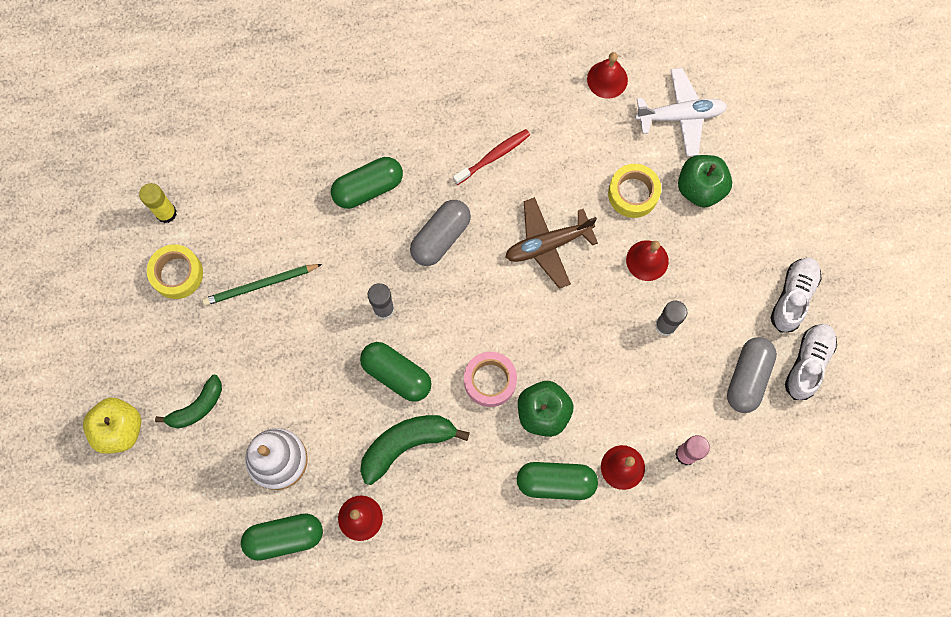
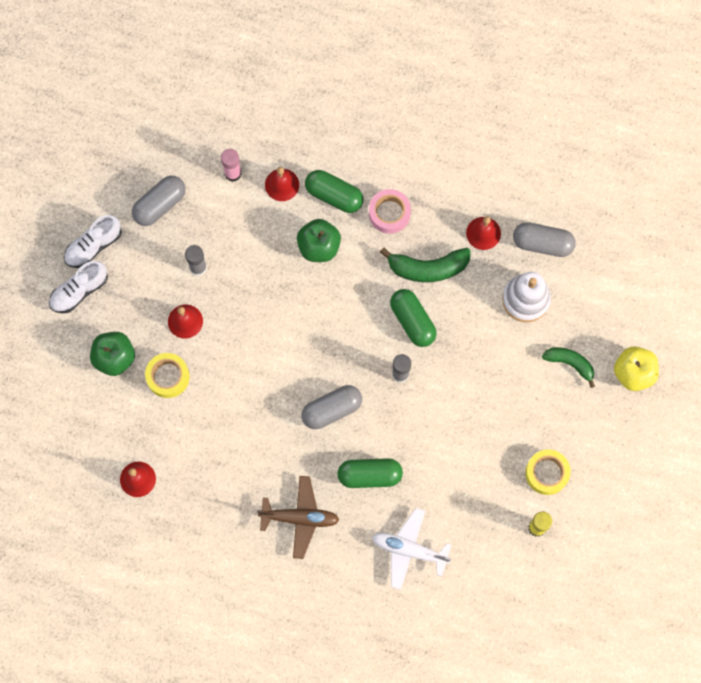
camera: 155 degrees left, 0 degrees up
(197, 407) = (570, 363): green banana -> green banana turned 45 degrees clockwise
(260, 285) = (486, 435): green pencil -> none
(284, 537) = (542, 243): green capsule -> grey capsule
(490, 381) = (346, 286): pink tape -> pink tape (389, 213)
(493, 156) = (260, 456): red toothbrush -> none
(547, 245) = (253, 367): brown plane -> brown plane (300, 518)
(680, 116) = (97, 422): white plane -> white plane (409, 550)
(808, 363) = (111, 195): white shoe -> white shoe (79, 291)

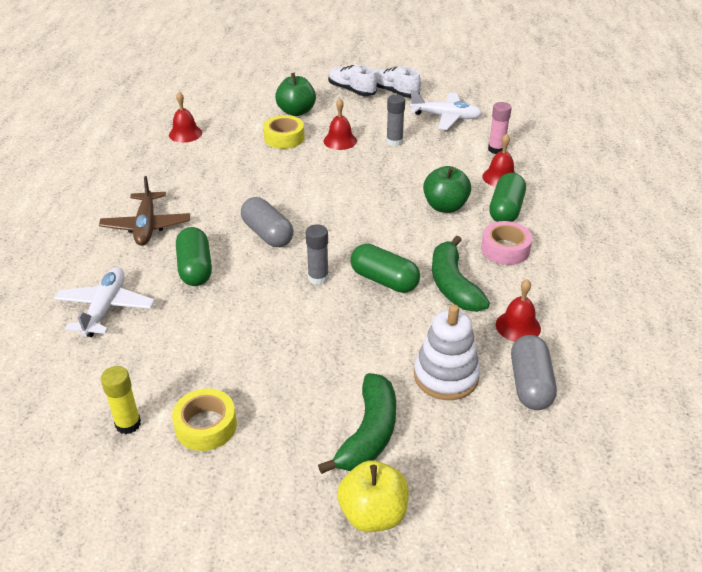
camera: 80 degrees right, 35 degrees down
(160, 205) = (446, 117): grey capsule -> white plane
(412, 321) = (384, 280): green capsule -> green capsule turned 75 degrees clockwise
(570, 363) = (369, 433): green banana -> green banana, size x1.52

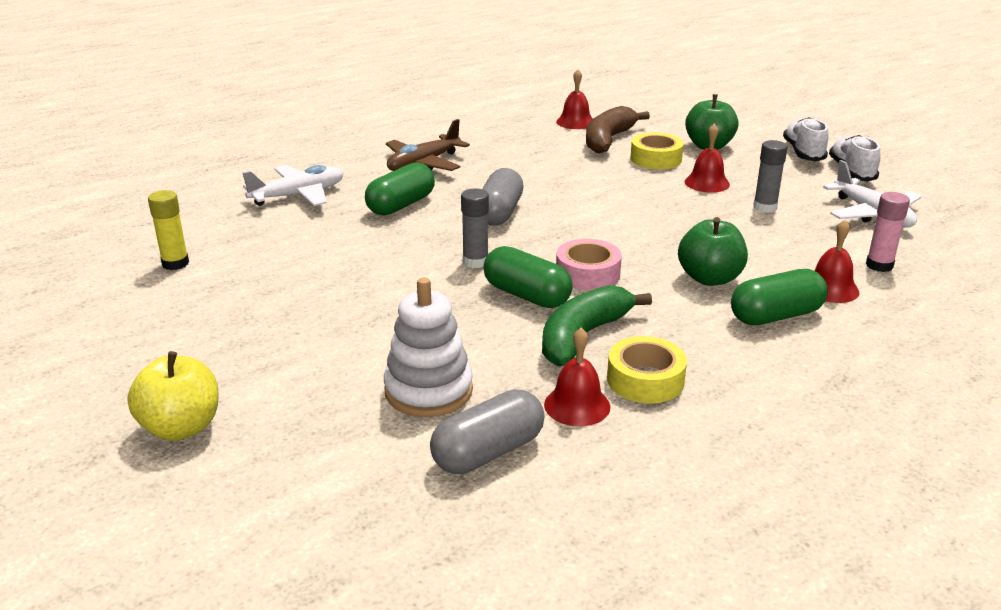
camera: 50 degrees right, 10 degrees down
(206, 426) = (209, 296): yellow tape -> yellow tape (645, 380)
(231, 138) = (608, 140): none -> brown banana
(369, 433) = (289, 380): green banana -> none
(384, 280) = (527, 295): green capsule -> green capsule turned 45 degrees counterclockwise
(505, 249) = (702, 344): pink tape -> pink tape (587, 274)

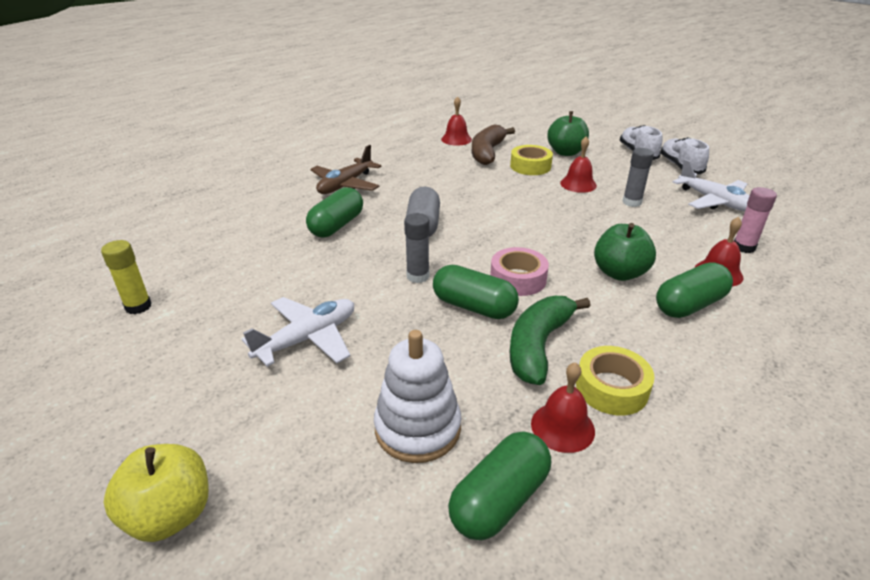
camera: 10 degrees left, 5 degrees up
(298, 195) = (243, 223): white plane -> white plane (308, 338)
(488, 452) = (499, 500): grey capsule -> green capsule

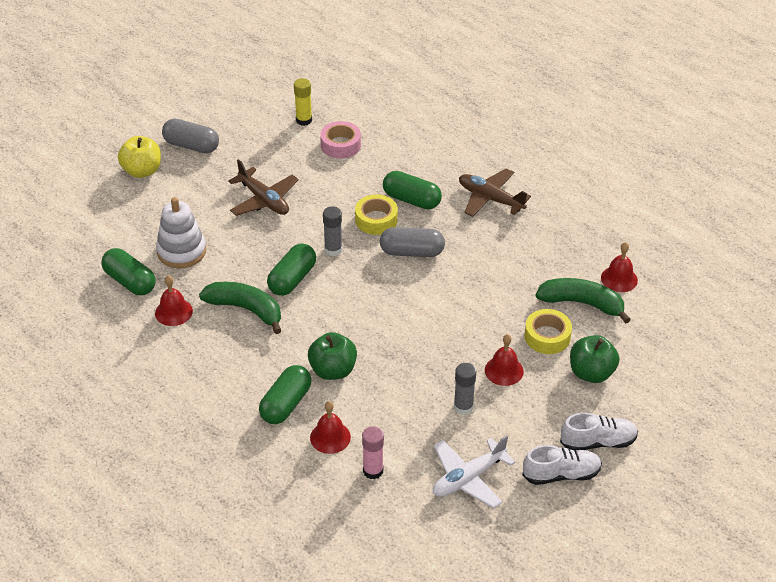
camera: 90 degrees right, 10 degrees up
(128, 437) = (191, 146): none -> grey capsule
(308, 338) = (264, 200): white plane -> brown plane
(487, 152) = (582, 303): brown banana -> green banana
(518, 279) = (327, 306): pink tape -> pink tape (340, 145)
(611, 388) = (202, 340): yellow tape -> yellow tape (376, 220)
(689, 305) = (286, 404): green capsule -> green capsule turned 60 degrees clockwise

